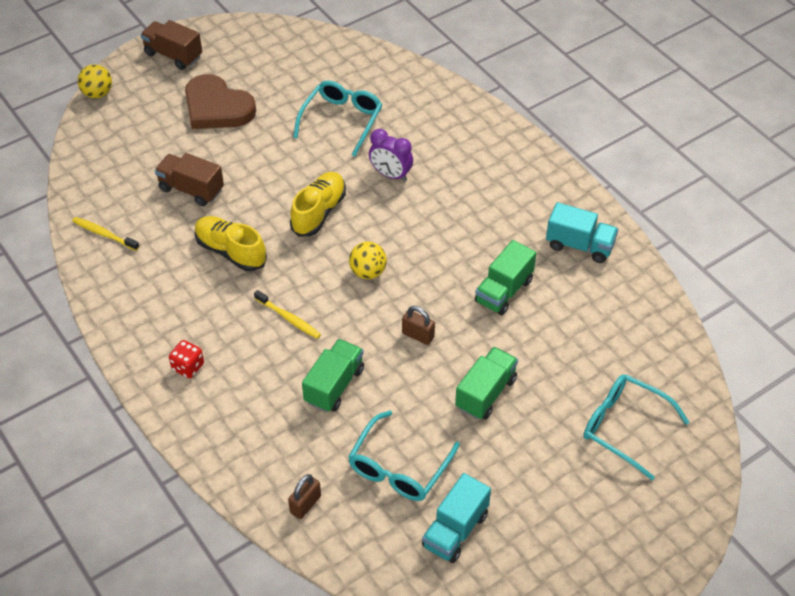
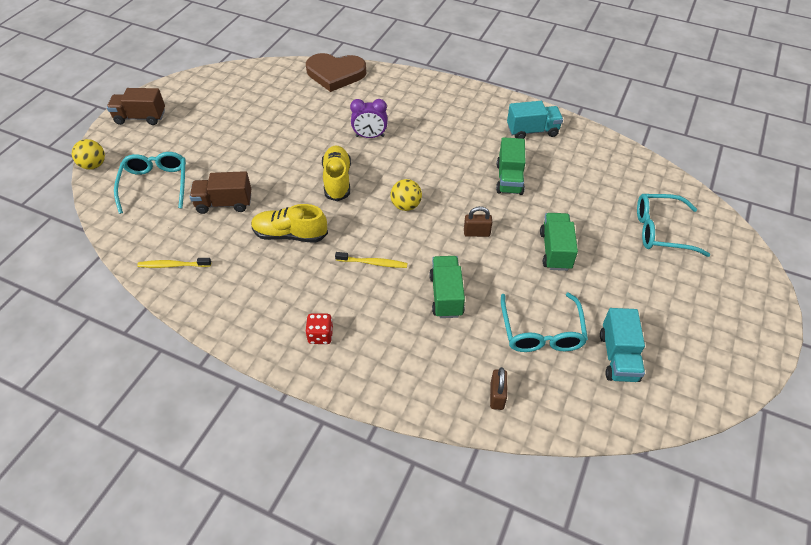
camera: 30 degrees left, 0 degrees up
(217, 107) = (203, 140): brown heart -> brown heart (335, 74)
(342, 120) = (306, 115): turquoise glasses -> turquoise glasses (155, 184)

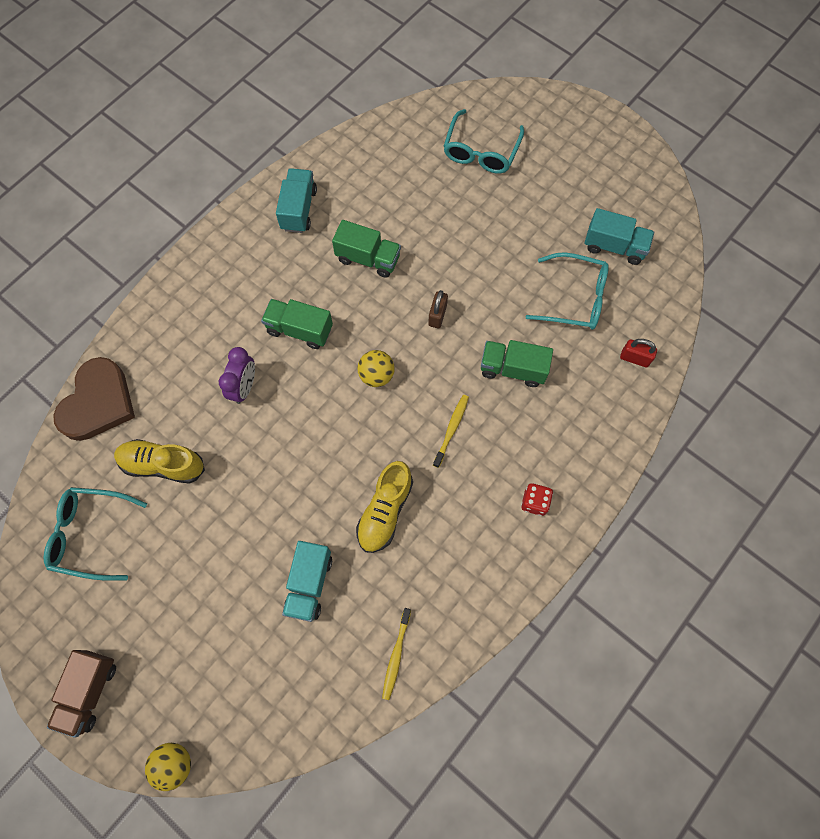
camera: 75 degrees left, 20 degrees up
(155, 184) = (245, 673): turquoise glasses -> turquoise glasses (90, 534)
(224, 203) = (309, 584): brown truck -> turquoise truck
(337, 180) = (311, 441): yellow shoe -> yellow shoe (162, 464)
(497, 396) = (634, 358): brown padlock -> red padlock
(555, 250) = (481, 251): green truck -> green truck (299, 330)

